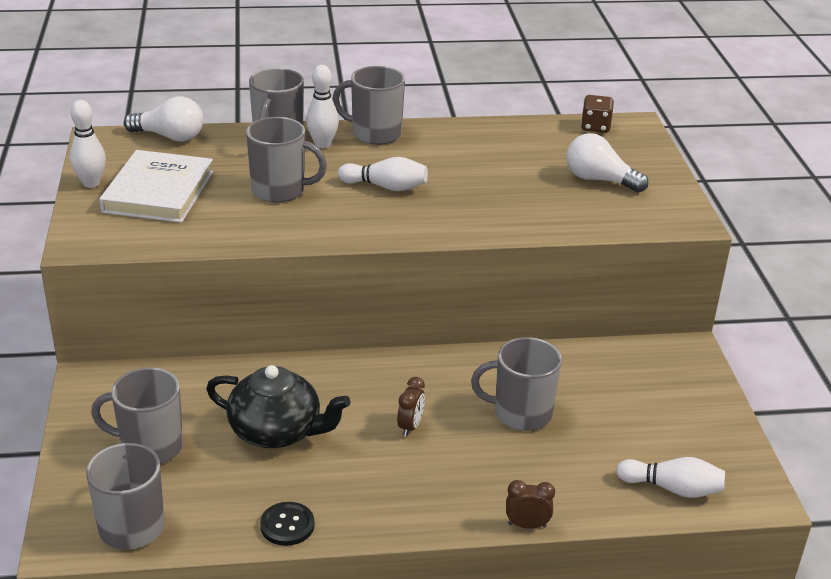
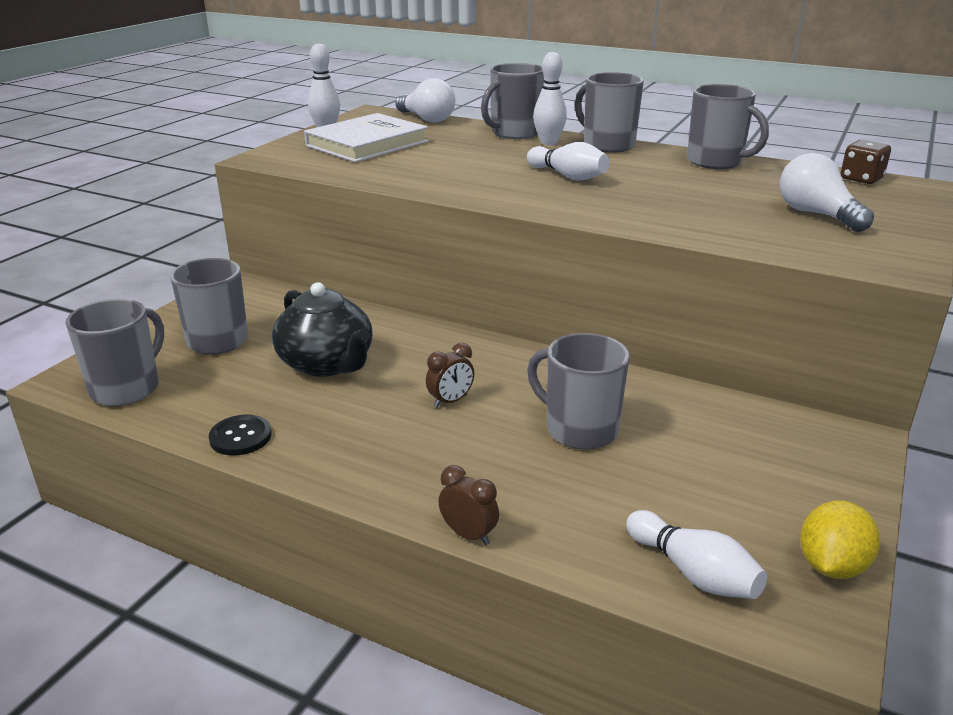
camera: 35 degrees right, 5 degrees down
(280, 190) = (467, 160): grey mug -> grey mug (716, 162)
(736, 450) = (831, 566): none -> yellow lemon

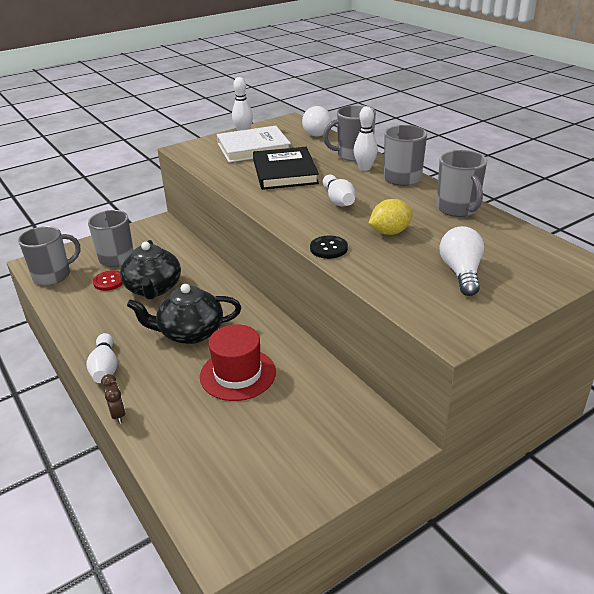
camera: 30 degrees right, 5 degrees up
(240, 372) = (109, 281): none -> red button
(240, 437) = (74, 320): black button -> black button (328, 248)
(450, 401) = (190, 332): brown clock -> black teapot
(452, 161) = (285, 172): none -> black book
(579, 429) = (238, 374): grey mug -> red hat
(693, 572) = (200, 482): white bowling pin -> white bowling pin (105, 367)
(831, 566) = (278, 512): yellow lemon -> yellow lemon (390, 232)
(861, 179) = (547, 249): brown dice -> none

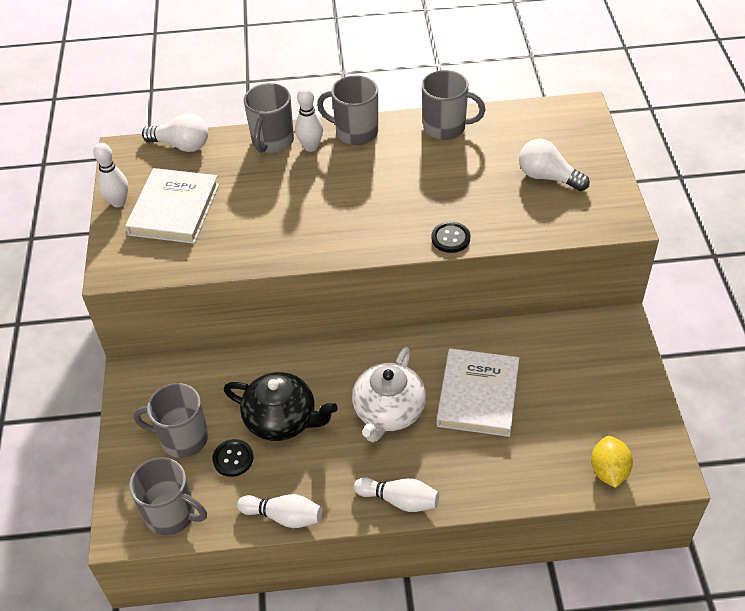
camera: 60 degrees left, 15 degrees up
(53, 275) = (172, 514): grey mug -> grey mug turned 120 degrees clockwise
(109, 281) = (233, 459): red button -> black button
(118, 414) = (480, 506): brown clock -> none
(190, 332) = (388, 411): black teapot -> white teapot
(238, 374) = (478, 395): red hat -> white book
(285, 172) = (265, 208): black book -> none
(338, 200) = (364, 194): white bowling pin -> white bowling pin (284, 516)
(390, 232) = (452, 187): yellow lemon -> yellow lemon (608, 471)

